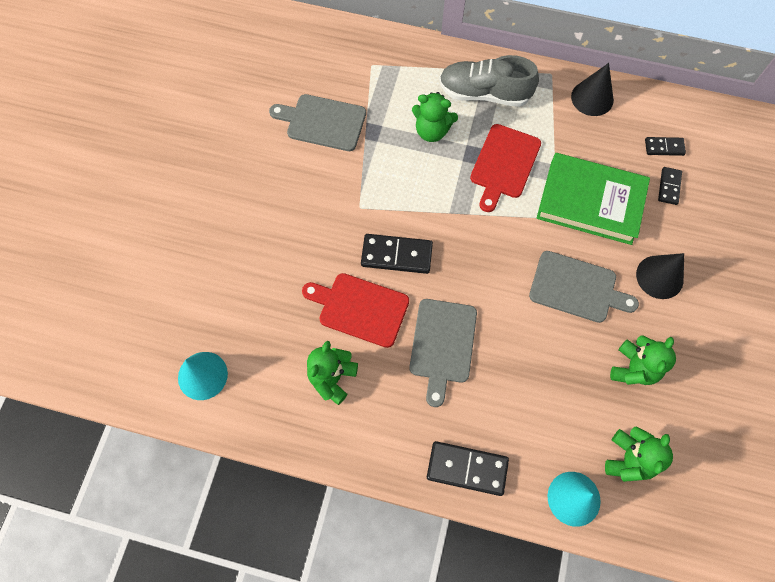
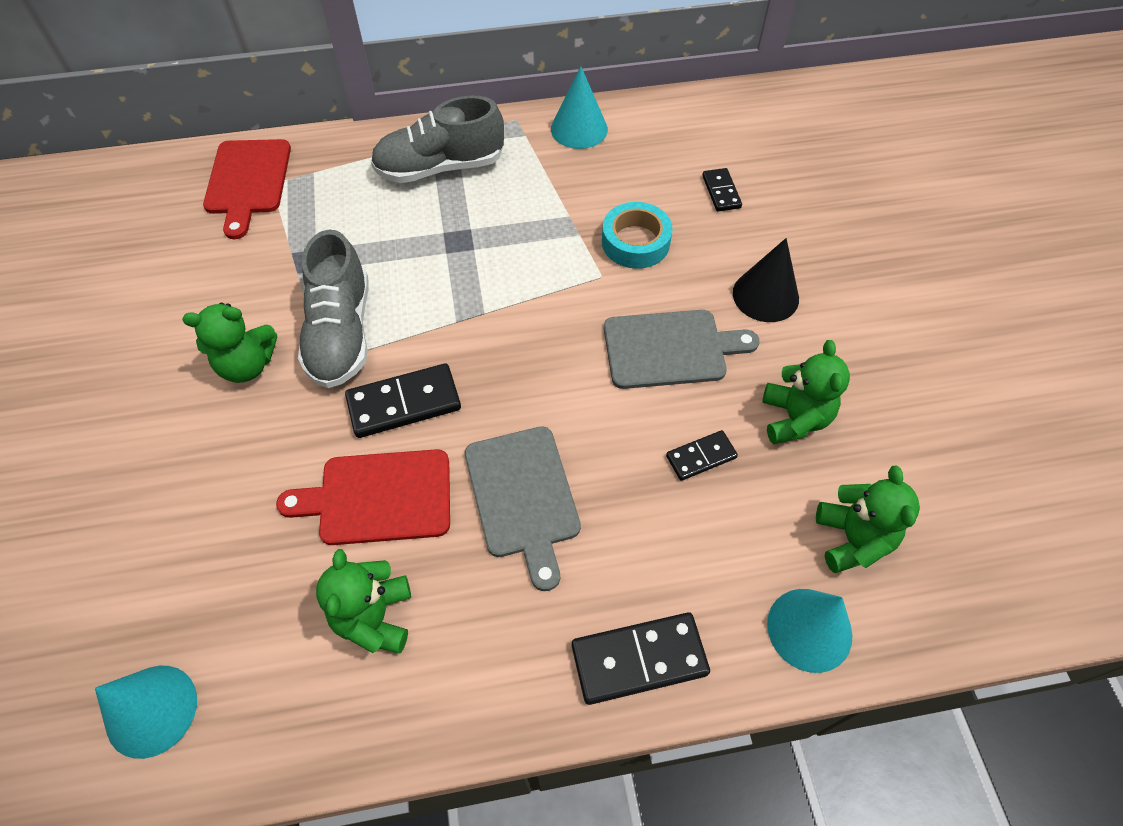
camera: 25 degrees left, 10 degrees down
(323, 122) = (227, 274): grey cutting board -> none
(376, 192) = (341, 333): none -> grey shoe
(432, 131) = (388, 232): green teddy bear -> green teddy bear (247, 365)
(504, 164) = (504, 238): red cutting board -> red cutting board (248, 181)
(590, 202) = (635, 242): green book -> turquoise tape
(592, 98) = (579, 129): black cone -> turquoise cone
(664, 147) = (692, 152): black domino -> black domino (701, 457)

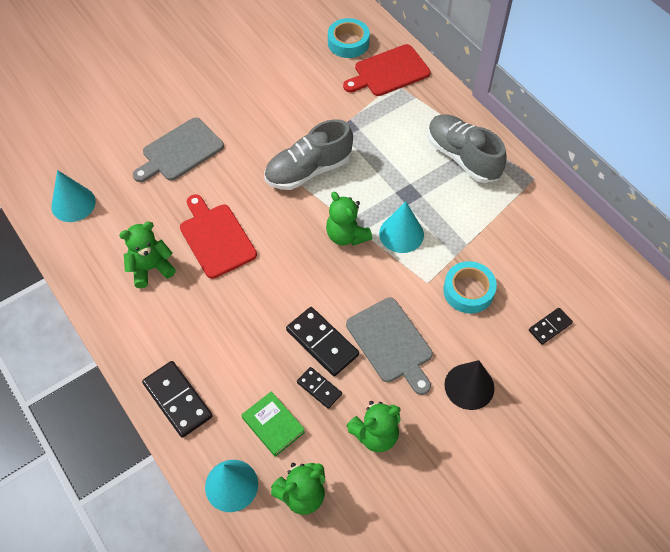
camera: 65 degrees right, 0 degrees up
(158, 203) = (348, 43): none -> turquoise tape
(247, 365) = (265, 140): green teddy bear -> green teddy bear (346, 235)
(404, 403) = (278, 222): black domino -> black domino (322, 343)
(523, 497) = (248, 305): grey cutting board -> grey cutting board (180, 151)
(579, 129) = (551, 217): turquoise cone -> turquoise cone (401, 234)
(734, 536) = (273, 425): none -> green book

